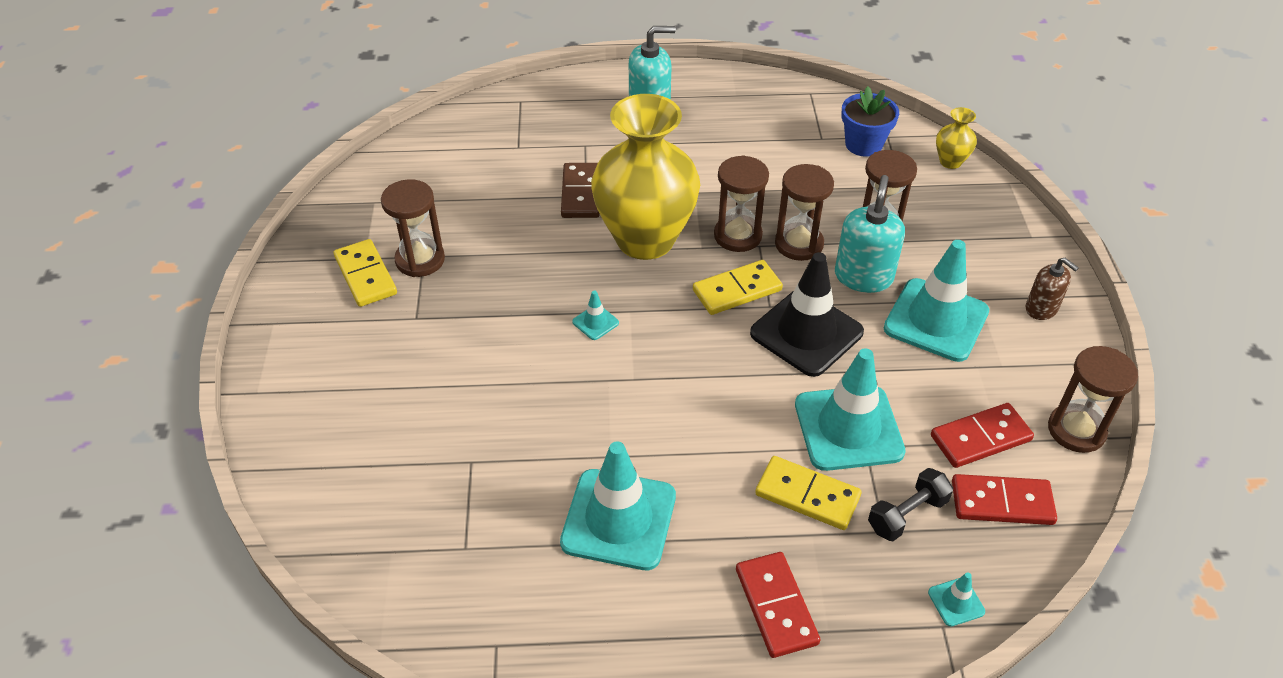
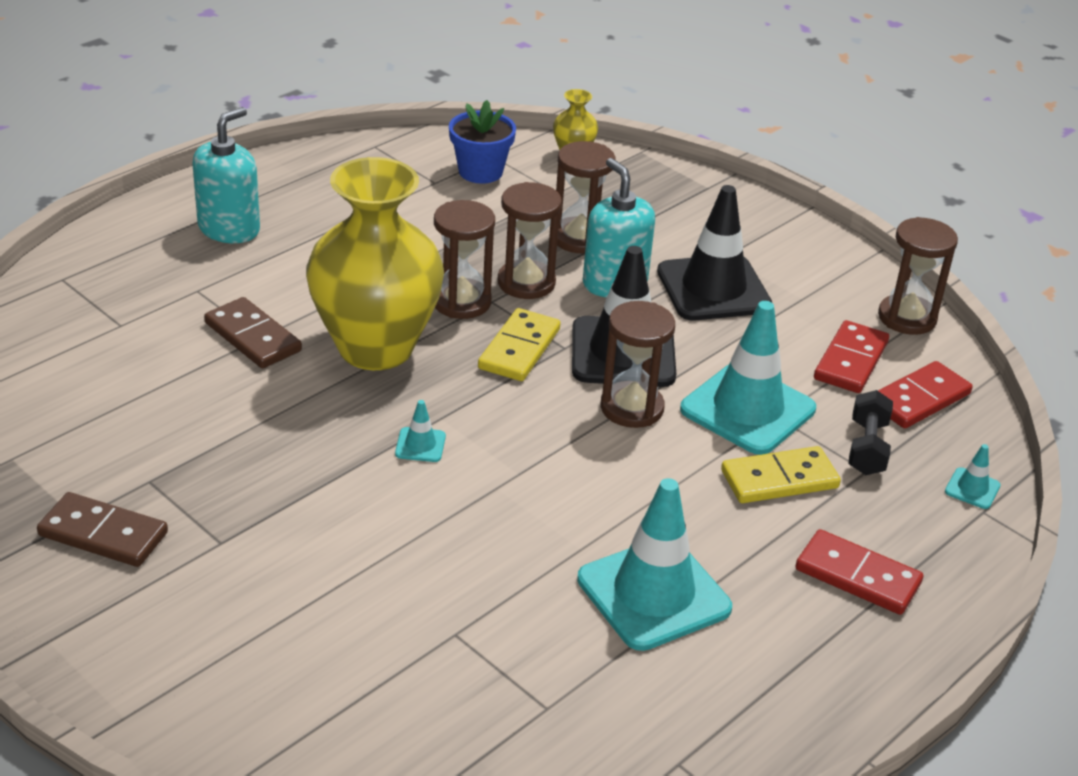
camera: 45 degrees left, 10 degrees down
(366, 275) = (103, 534): yellow domino -> brown domino
(420, 260) = (150, 486): brown hourglass -> brown hourglass (631, 408)
(936, 320) = (713, 289): turquoise traffic cone -> black traffic cone
(1041, 309) = (780, 240): brown soap dispenser -> none

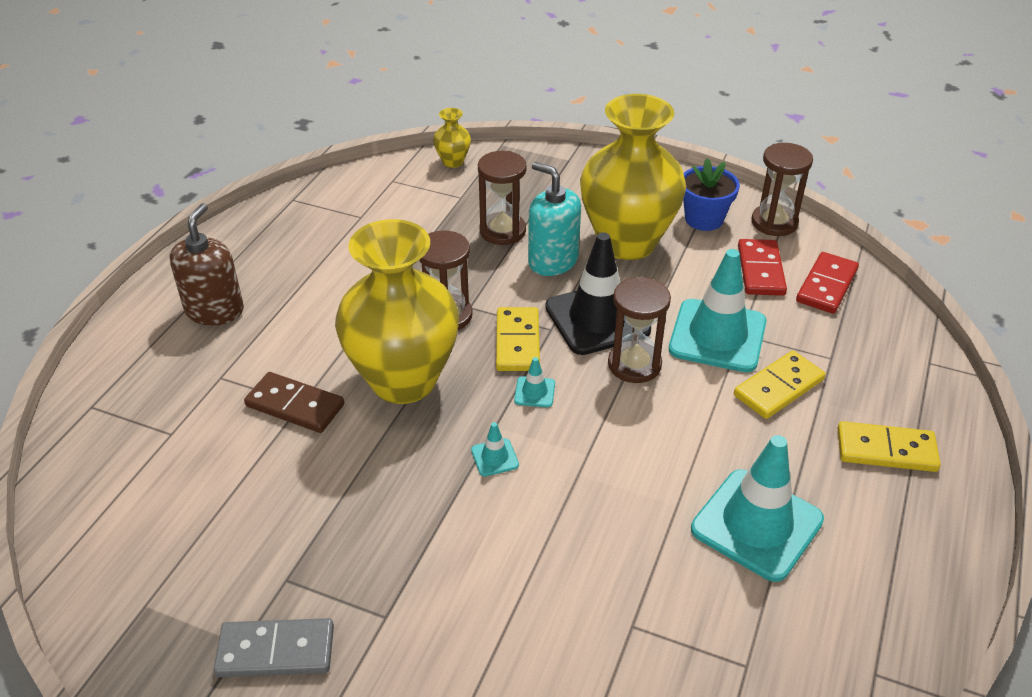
camera: 20 degrees left, 5 degrees up
(103, 534) = (276, 651): brown domino -> grey domino
(229, 229) = (215, 310): turquoise soap dispenser -> brown soap dispenser
(480, 172) = (391, 197): blue flower pot -> blue flower pot (704, 219)
(526, 283) = (486, 282): brown hourglass -> none
(713, 289) = (627, 242): black traffic cone -> yellow vase
(857, 576) = (886, 450): red domino -> yellow domino
(867, 448) = (819, 339): black dumbbell -> none
(972, 488) = (910, 346): turquoise traffic cone -> turquoise traffic cone (534, 392)

